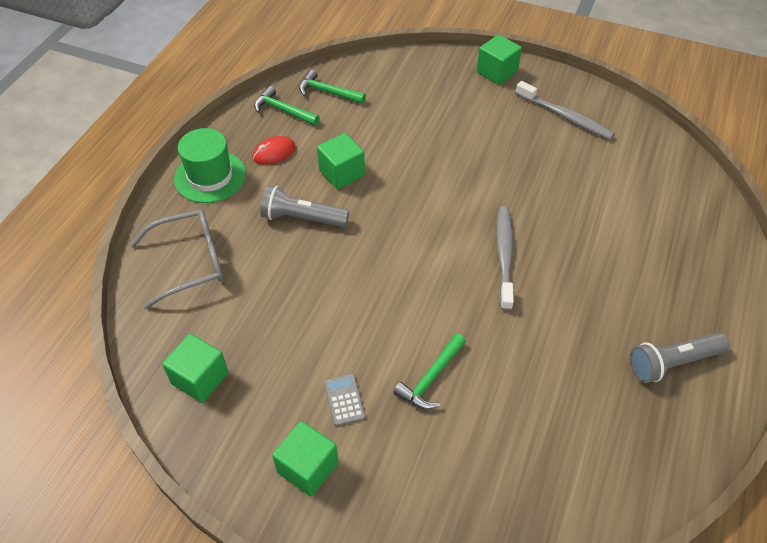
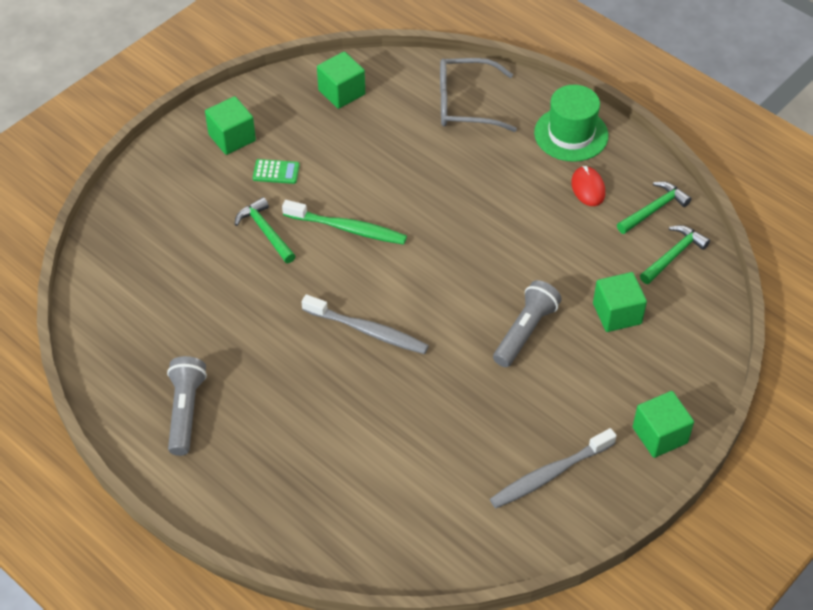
camera: 110 degrees right, 0 degrees up
(190, 262) = (465, 104): grey glasses -> grey glasses turned 90 degrees clockwise
(302, 218) = (486, 190): grey flashlight -> grey flashlight (525, 331)
(342, 173) = (536, 235): green cube -> green cube (617, 313)
(344, 400) = (276, 172): grey calculator -> green calculator
(395, 308) = (348, 228): none -> green toothbrush

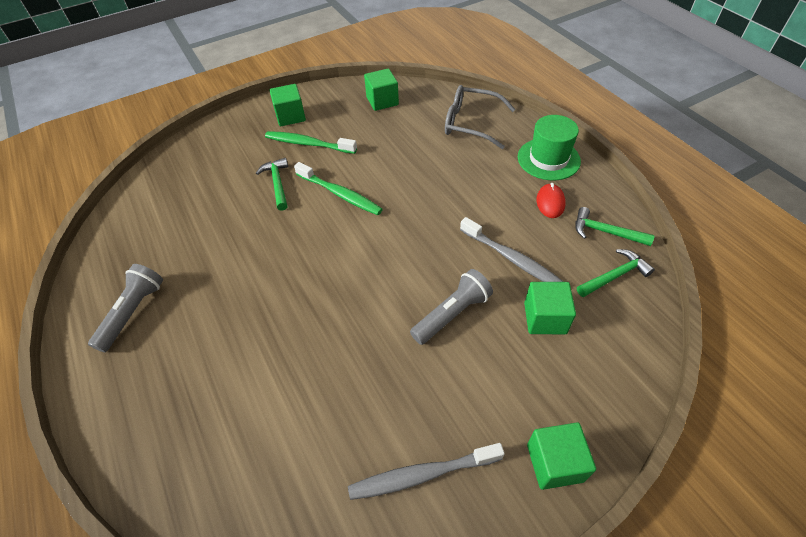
camera: 20 degrees right, 0 degrees up
(276, 172) = (308, 144): green calculator -> green toothbrush
(368, 331) = (315, 279): grey toothbrush -> grey toothbrush (512, 259)
(654, 209) = (605, 232): green hammer -> green hammer turned 135 degrees counterclockwise

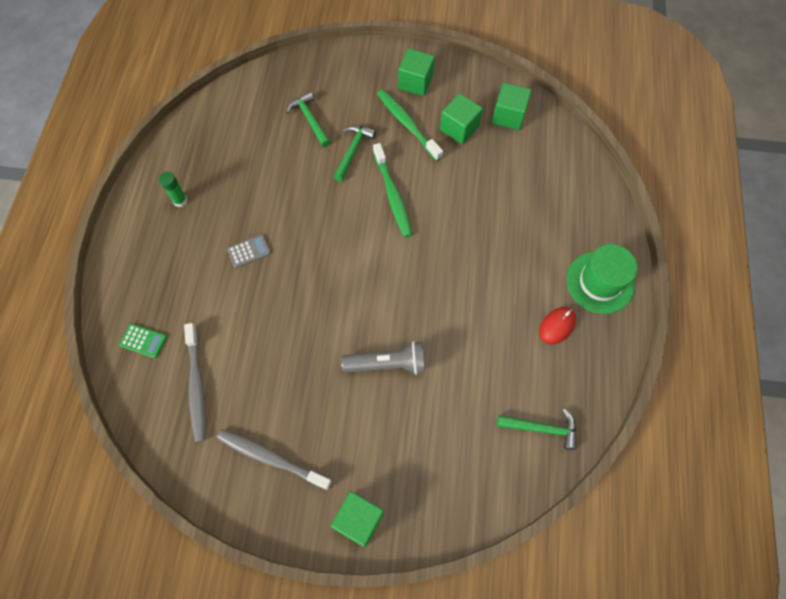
camera: 35 degrees right, 15 degrees up
(133, 312) = (180, 200): grey flashlight -> green glue stick
(186, 466) = (143, 341): none -> green calculator
(242, 310) = (249, 251): none -> grey calculator
(471, 123) = (566, 195): grey glasses -> none
(512, 259) = (475, 353): grey toothbrush -> grey toothbrush (197, 386)
(545, 318) = (452, 419): green cube -> green cube (459, 128)
(605, 232) = (575, 387): green hammer -> green hammer (310, 119)

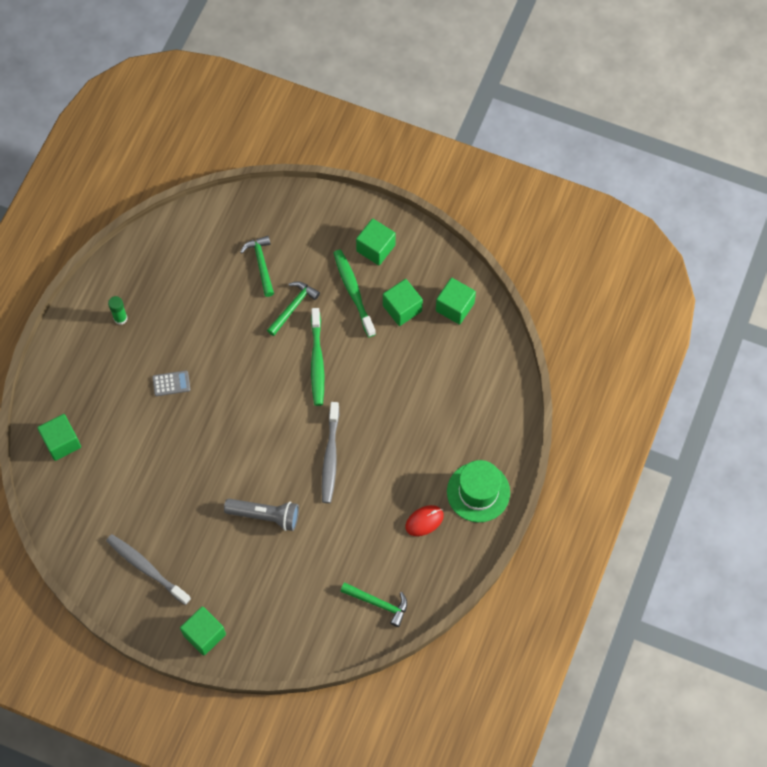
camera: 15 degrees right, 0 degrees up
(143, 341) = (62, 442): green calculator -> green cube
(197, 386) = (99, 493): grey toothbrush -> grey toothbrush (330, 457)

